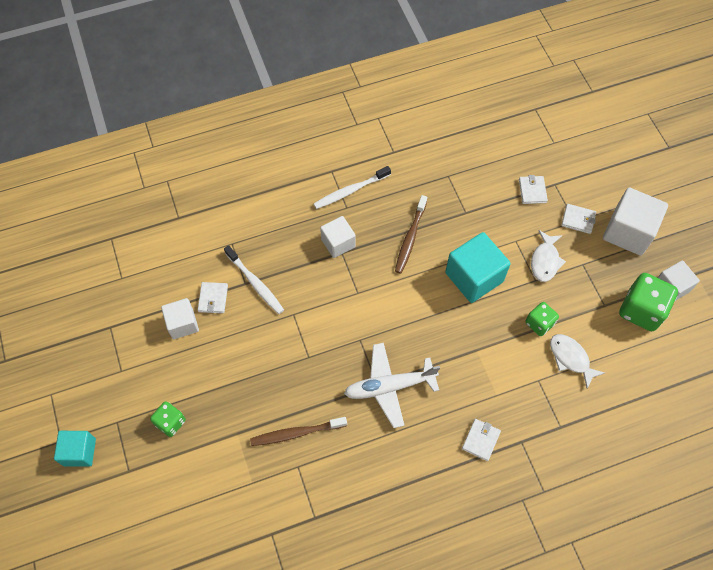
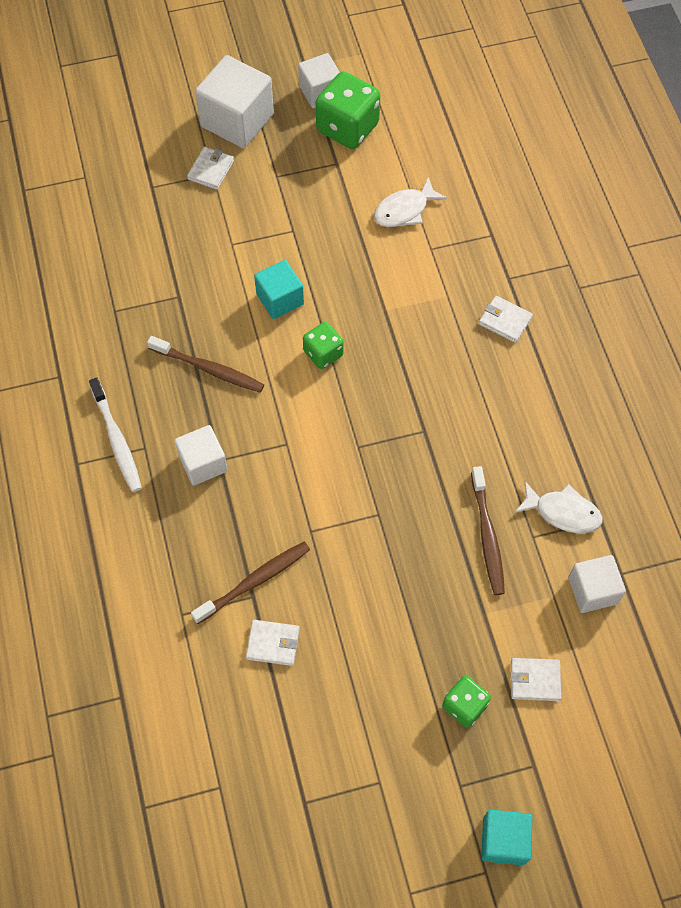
camera: 85 degrees left, 0 degrees up
(182, 324) = (310, 689): white cube -> white cube (592, 590)
(255, 283) = (254, 582): white toothbrush -> brown toothbrush
(389, 387) = (428, 416): white plane -> none
(474, 277) = (280, 299): turquoise cube -> turquoise cube, size x0.62
(532, 191) = (158, 213): white wallet -> white wallet (535, 680)
(539, 323) = (354, 236): green dice -> green dice (323, 353)
(545, 261) = (266, 215): white fish -> white fish (562, 512)

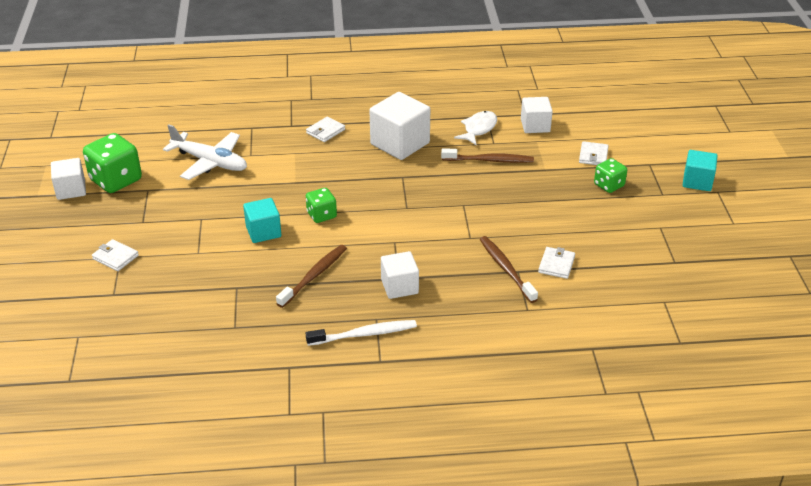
camera: 80 degrees left, 25 degrees down
(237, 120) = (71, 237): white cube -> white cube (400, 143)
(404, 210) = (210, 162): white fish -> white plane

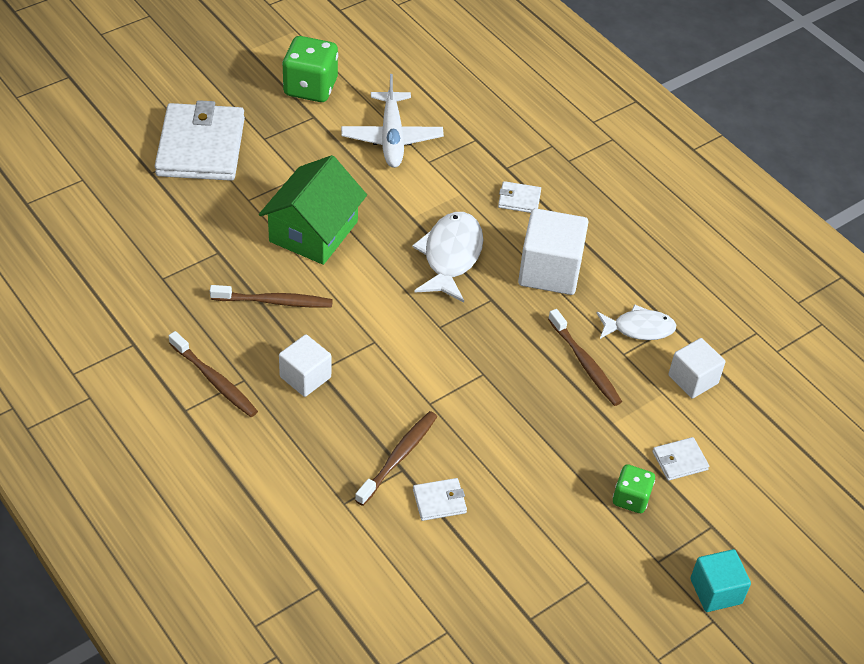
camera: 55 degrees right, 10 degrees up
(71, 190) = (273, 66): white cube -> none
(115, 257) = (201, 147): white wallet -> white wallet, size x2.40
(263, 232) = (313, 231): turquoise cube -> green house
(321, 215) = (373, 263): green dice -> none
(348, 179) = (451, 256): none -> white fish
(364, 334) = (214, 380): white toothbrush -> brown toothbrush

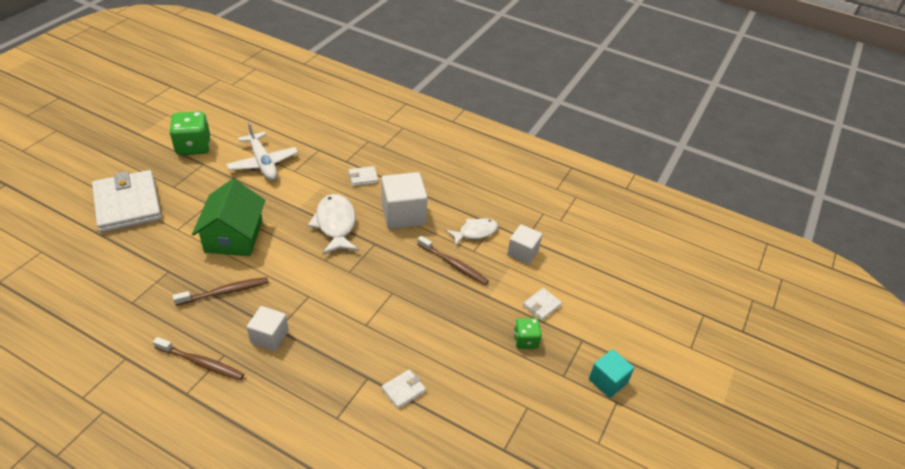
camera: 25 degrees left, 5 degrees down
(398, 457) = (361, 370): brown toothbrush -> none

